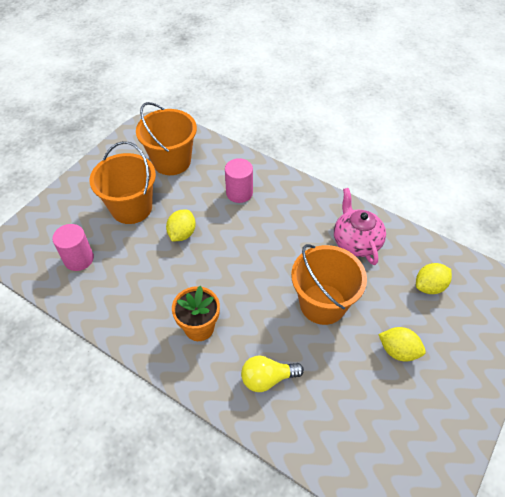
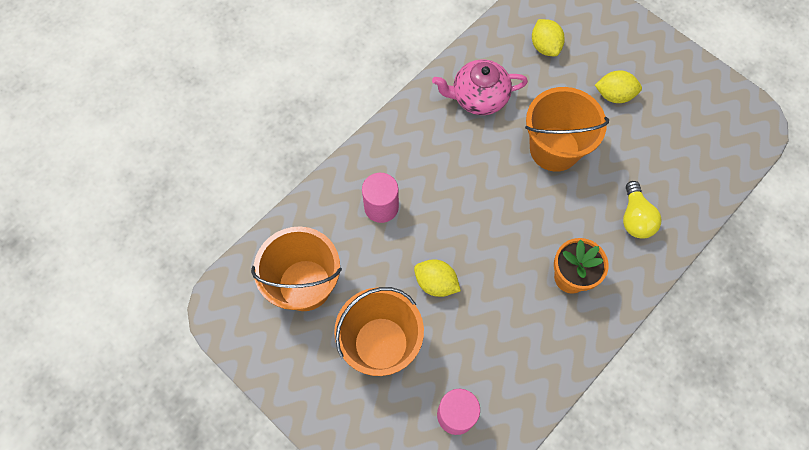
camera: 80 degrees left, 15 degrees up
(398, 351) = (614, 95): yellow lemon -> yellow lemon turned 60 degrees clockwise

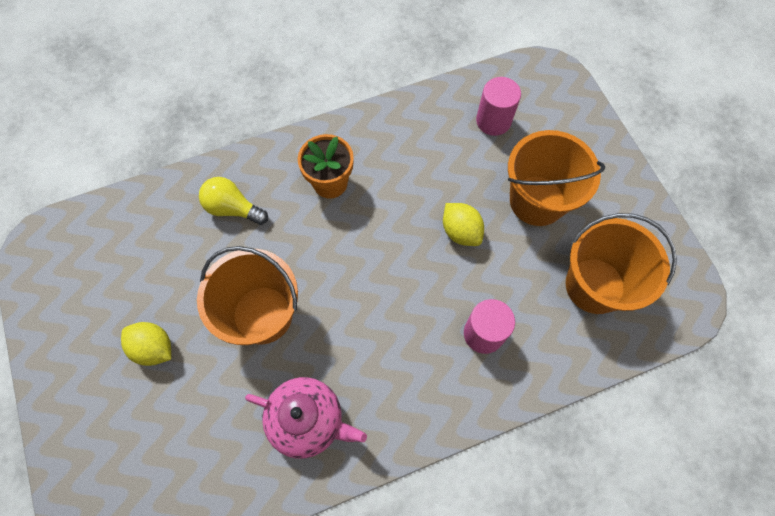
camera: 155 degrees left, 0 degrees up
(545, 46) = (185, 454): yellow lemon -> none
(635, 218) = (233, 208): yellow light bulb -> yellow light bulb turned 90 degrees counterclockwise

